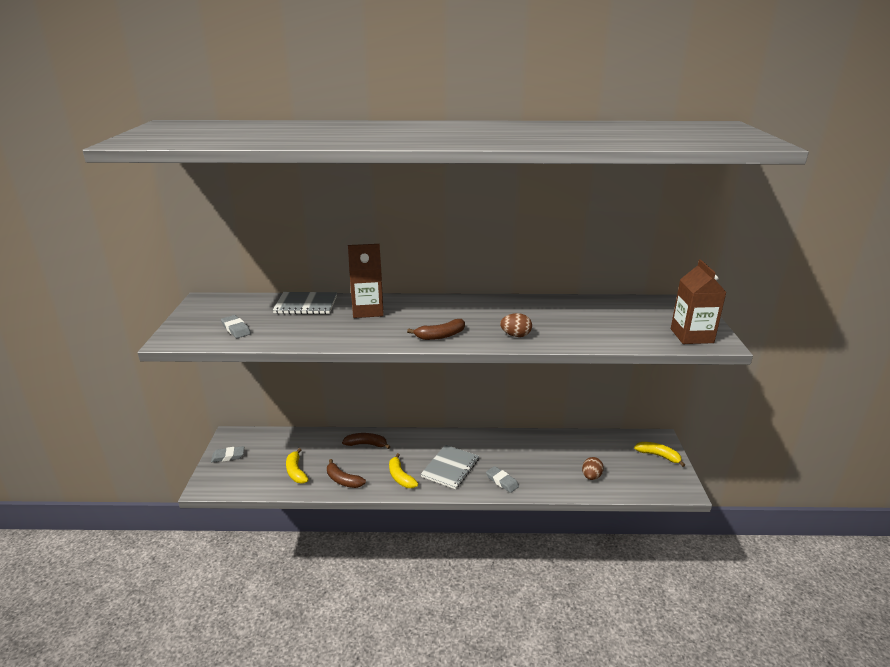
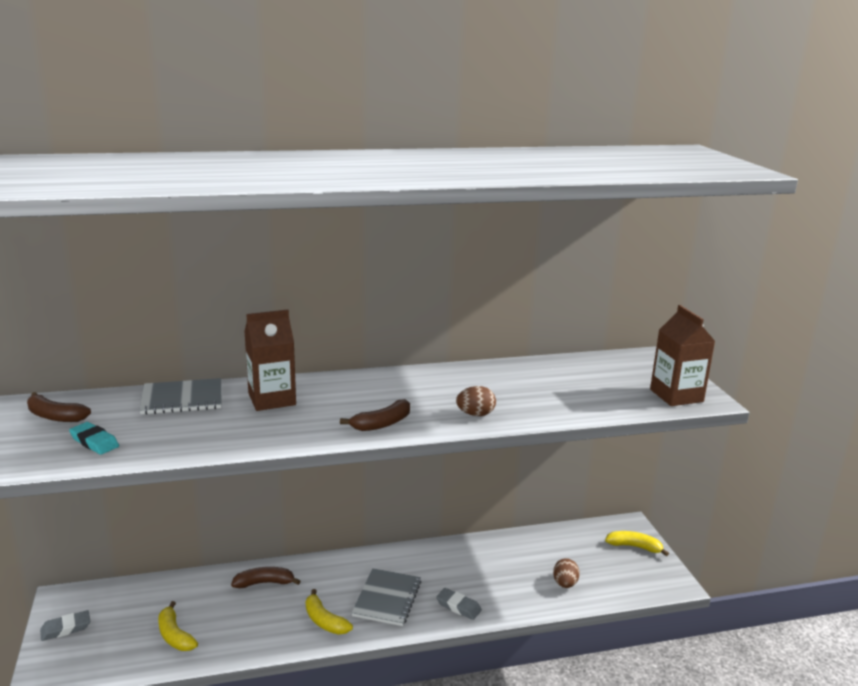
camera: 15 degrees left, 5 degrees down
(236, 329) = (94, 442): grey eraser -> turquoise eraser
(343, 480) = (246, 637): brown banana -> brown banana (55, 416)

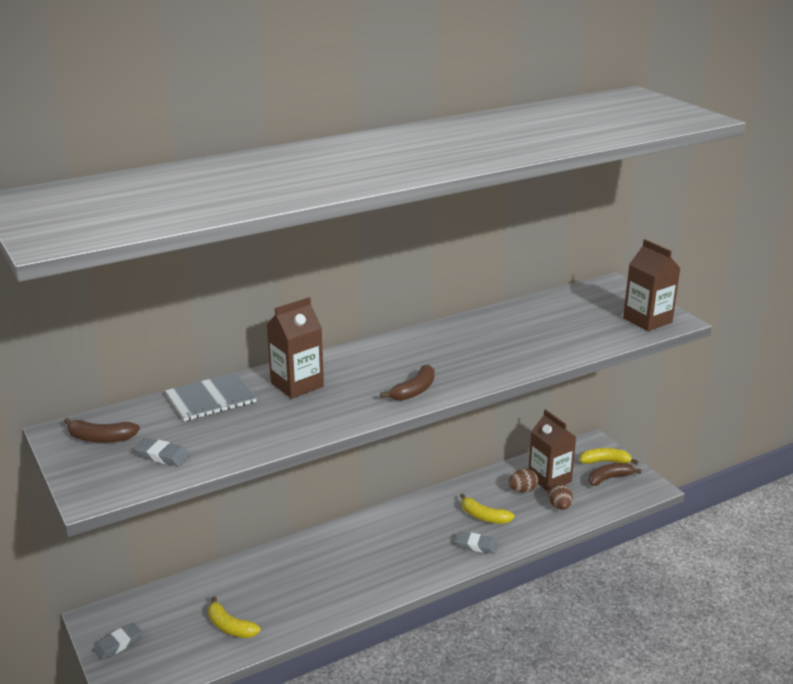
camera: 15 degrees left, 5 degrees up
(94, 442) = (162, 456): turquoise eraser -> grey eraser
(264, 583) = (288, 562): brown banana -> brown banana (609, 478)
(324, 621) = (363, 583): yellow banana -> yellow banana (484, 516)
(387, 598) = (409, 552): grey notebook -> none
(475, 414) = (490, 367): brown egg -> brown egg (522, 490)
(567, 553) = (549, 479): none -> brown carton

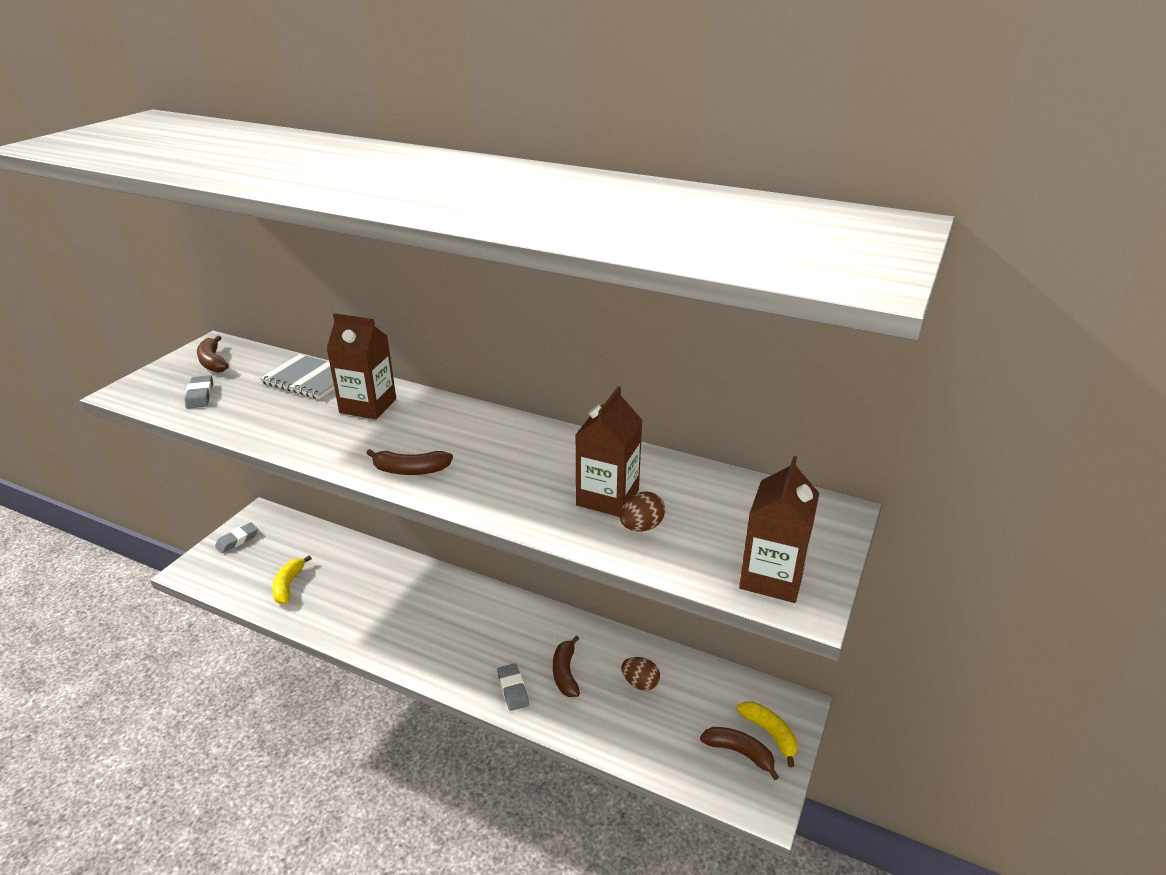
camera: 55 degrees right, 5 degrees up
(118, 644) = (237, 540): grey eraser -> grey eraser turned 60 degrees counterclockwise
(484, 516) = (565, 673): yellow banana -> brown banana
(549, 479) = (683, 697): brown carton -> brown carton (607, 497)
(559, 506) = (640, 729): brown egg -> brown egg (641, 527)

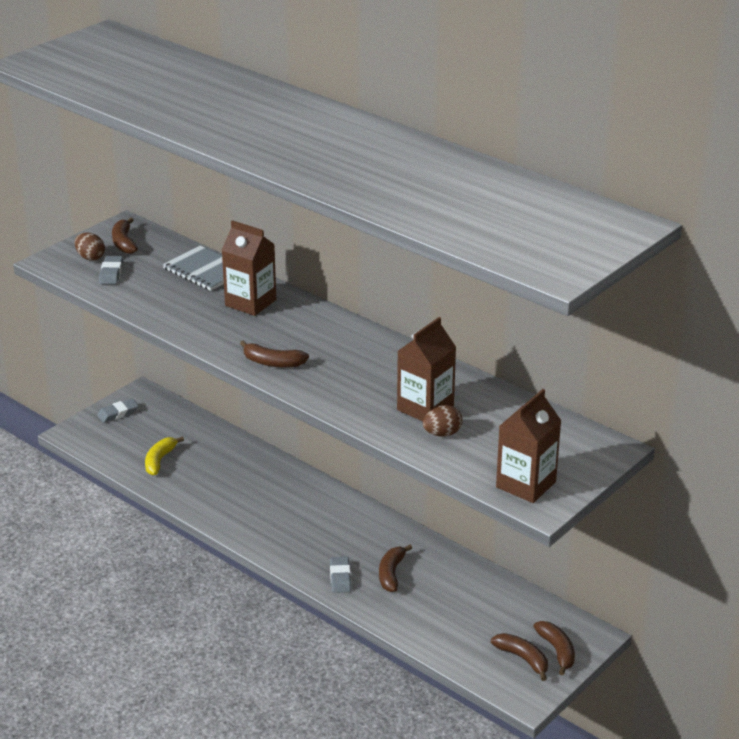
camera: 15 degrees right, 0 degrees up
(640, 683) = (456, 593): brown egg -> brown egg (90, 257)
(770, 734) = (557, 651): yellow banana -> brown banana

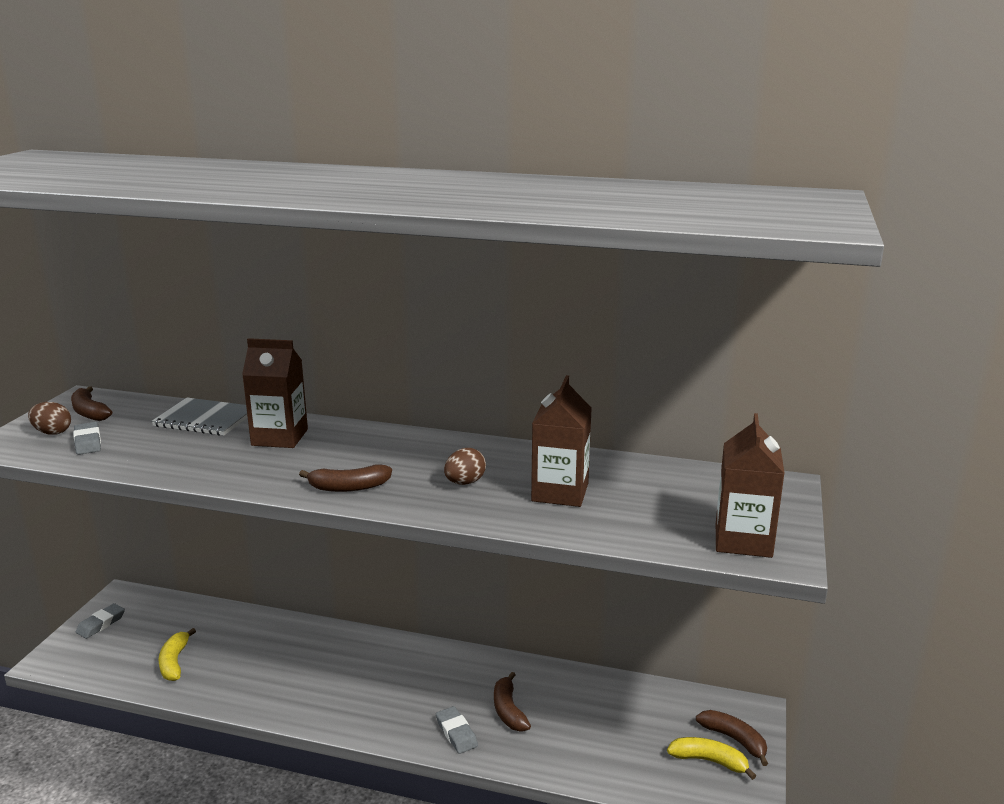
camera: 25 degrees left, 10 degrees down
(442, 434) = (603, 512): brown egg -> brown egg (465, 482)
(523, 659) = (709, 761): brown banana -> yellow banana

